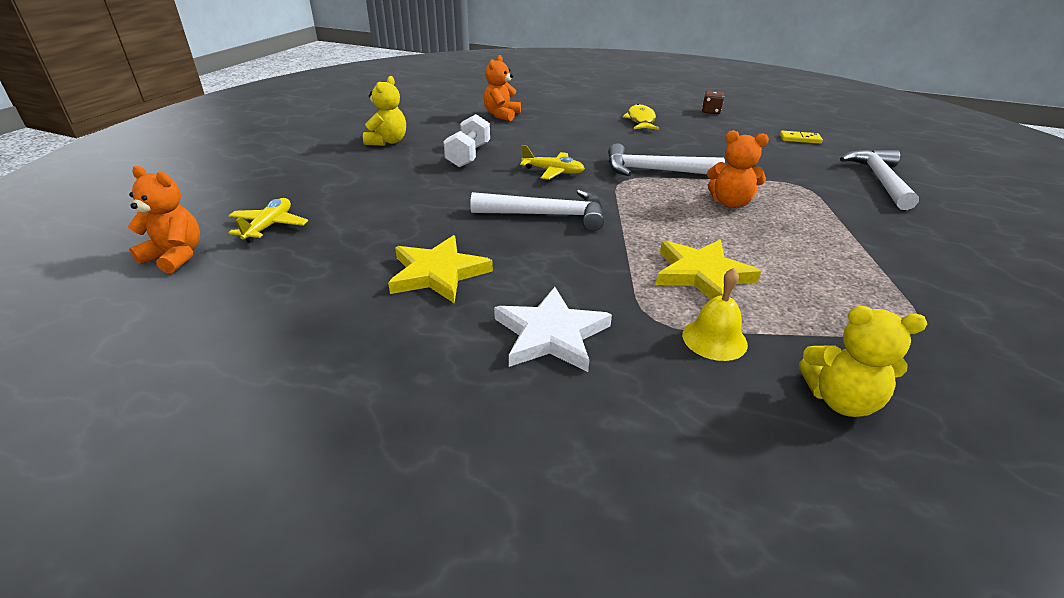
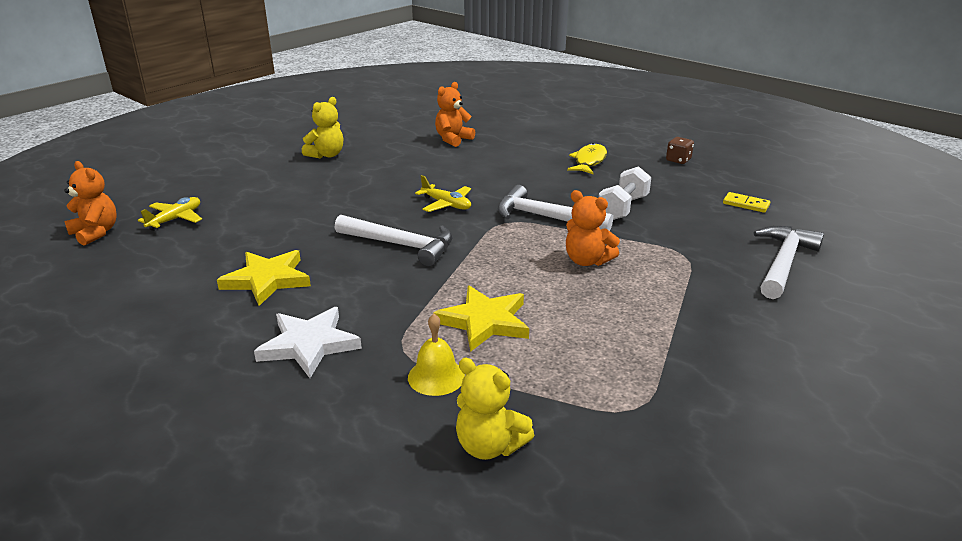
camera: 20 degrees right, 5 degrees down
(468, 155) = (384, 178): white dumbbell -> white dumbbell (623, 208)

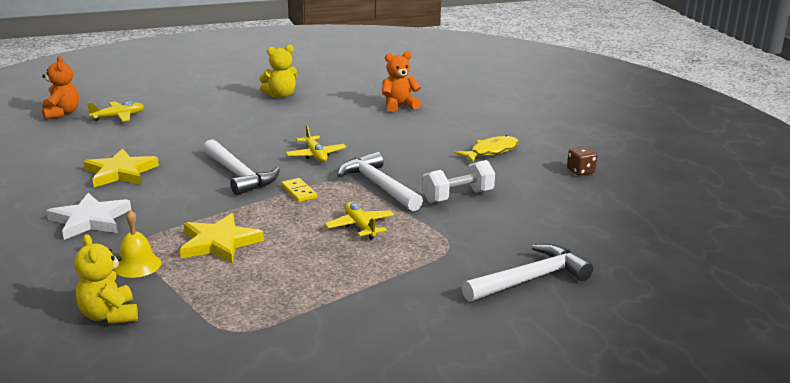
camera: 30 degrees right, 5 degrees down
(587, 261) = (360, 226): orange teddy bear -> yellow plane
(746, 204) = (581, 225): yellow domino -> yellow domino (298, 192)

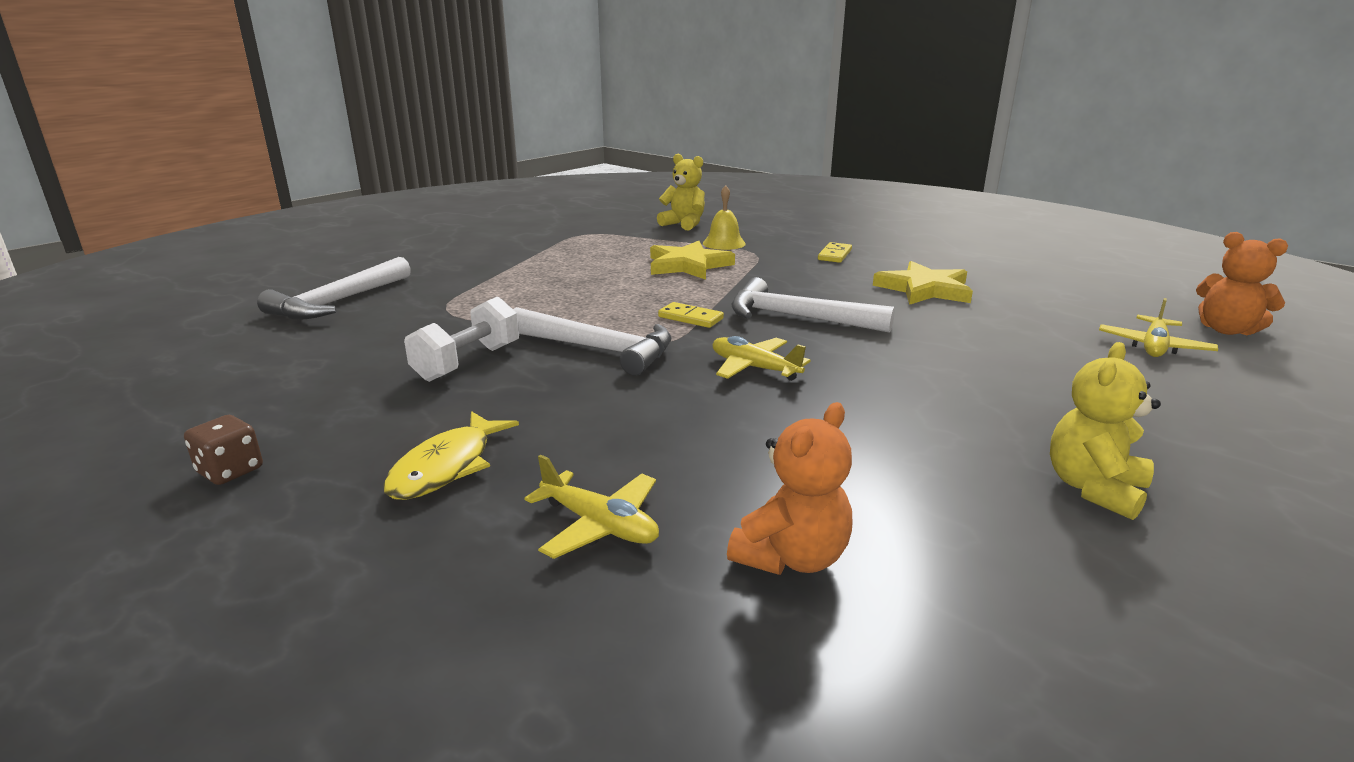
camera: 150 degrees right, 0 degrees up
(90, 220) = (835, 255): white star -> yellow domino
(360, 226) = (567, 303): yellow plane -> yellow plane (599, 525)

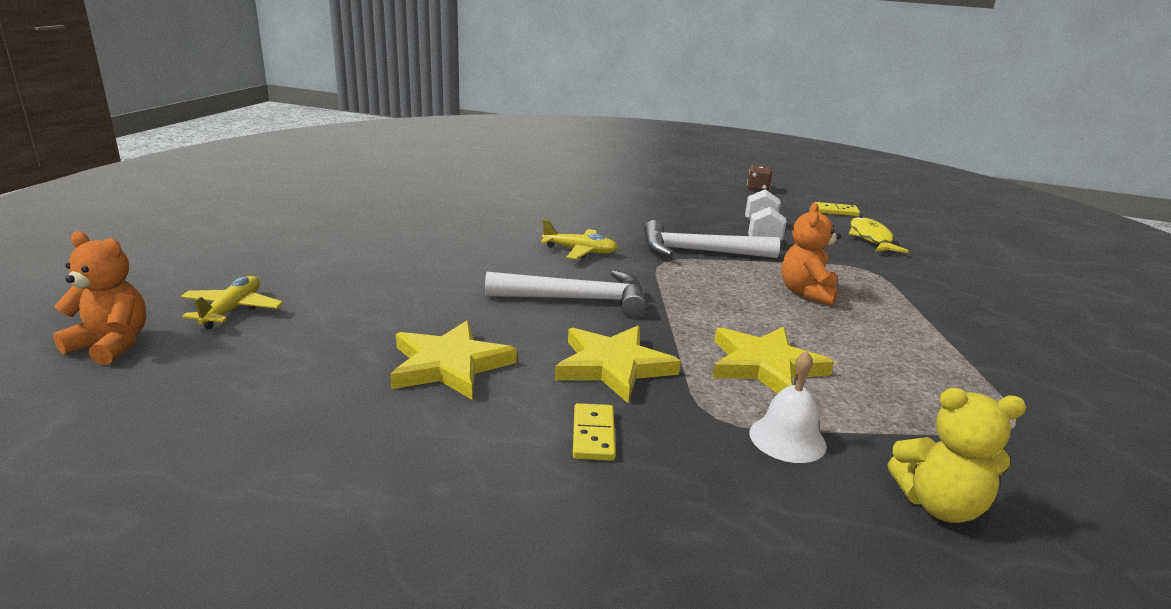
camera: 155 degrees right, 0 degrees up
(338, 302) = (954, 265): white hammer -> none
(447, 467) = (678, 196): yellow fish -> yellow fish (871, 238)
(599, 525) = (592, 188): yellow plane -> none
(690, 318) = (668, 286): yellow domino -> yellow domino (836, 211)
(724, 243) = (787, 438): yellow bell -> white bell
(791, 557) = (513, 187): orange teddy bear -> orange teddy bear (806, 293)
(799, 276) = (613, 366): none -> yellow star
(1094, 489) = (376, 215): yellow teddy bear -> none

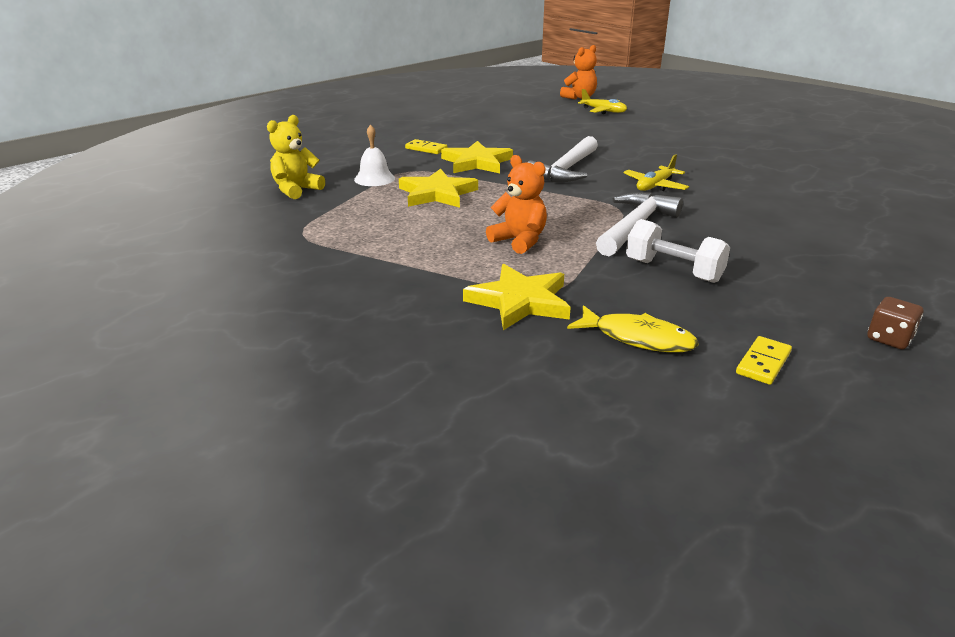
camera: 120 degrees right, 5 degrees up
(449, 365) = (511, 136): yellow star -> yellow star (520, 301)

